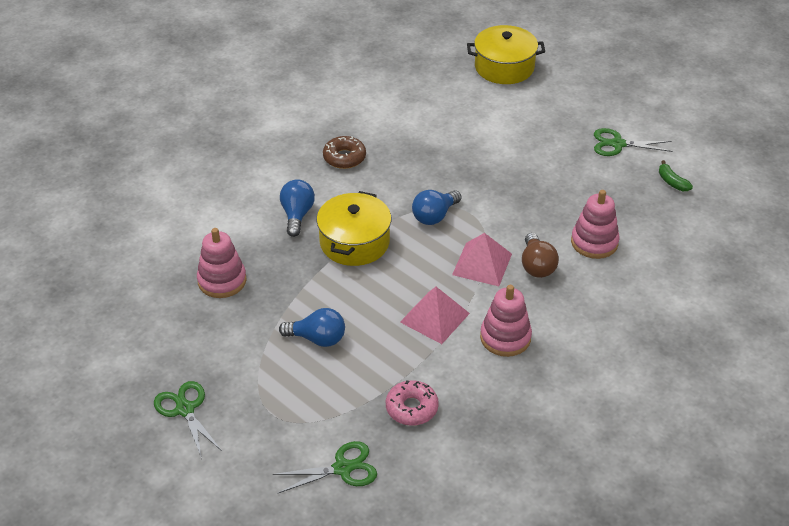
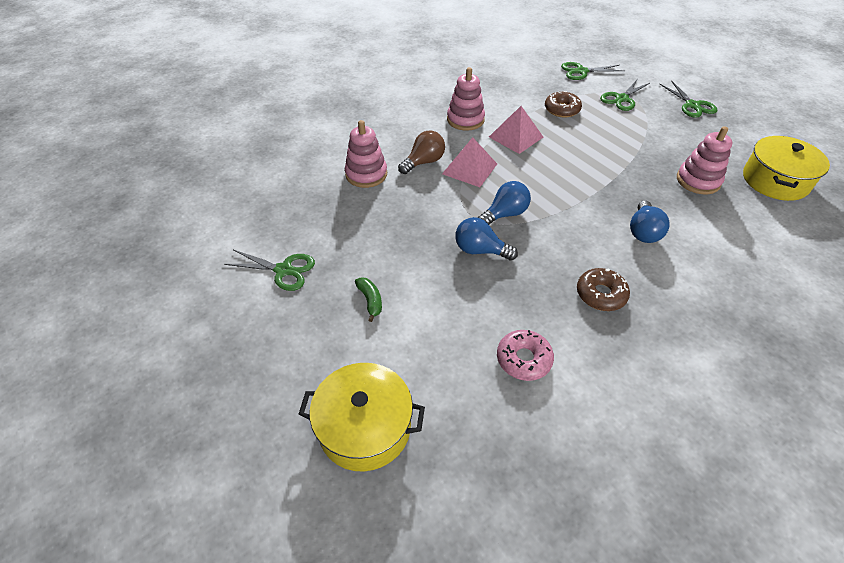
camera: 170 degrees left, 5 degrees up
(286, 409) = (622, 99): none -> green scissors
(317, 339) = (606, 133): blue light bulb -> blue light bulb (480, 250)
(354, 242) = (582, 199): yellow pot -> yellow pot (775, 181)
(376, 375) = (562, 109): none -> brown donut
(411, 408) = (538, 92): pink donut -> pink donut (523, 359)
(537, 266) = (424, 162): brown light bulb -> brown light bulb turned 45 degrees clockwise
(672, 182) = (259, 219): green banana -> green banana (370, 301)

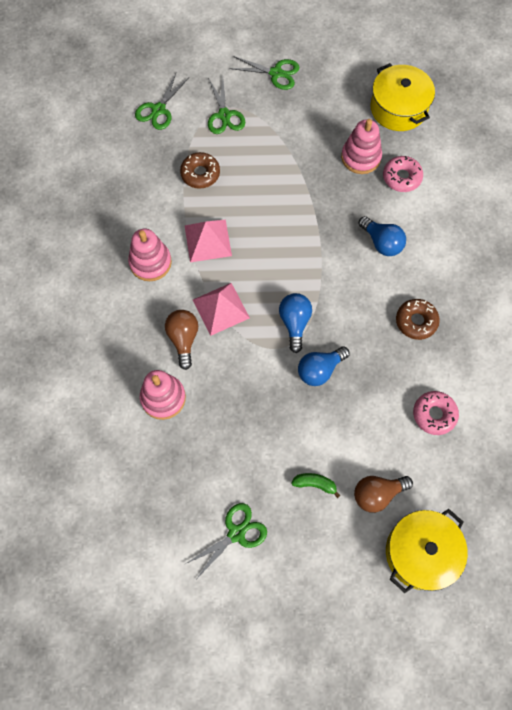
camera: 55 degrees left, 20 degrees up
(399, 354) = (377, 494): none -> brown light bulb
(719, 214) = (401, 177): none -> pink donut

